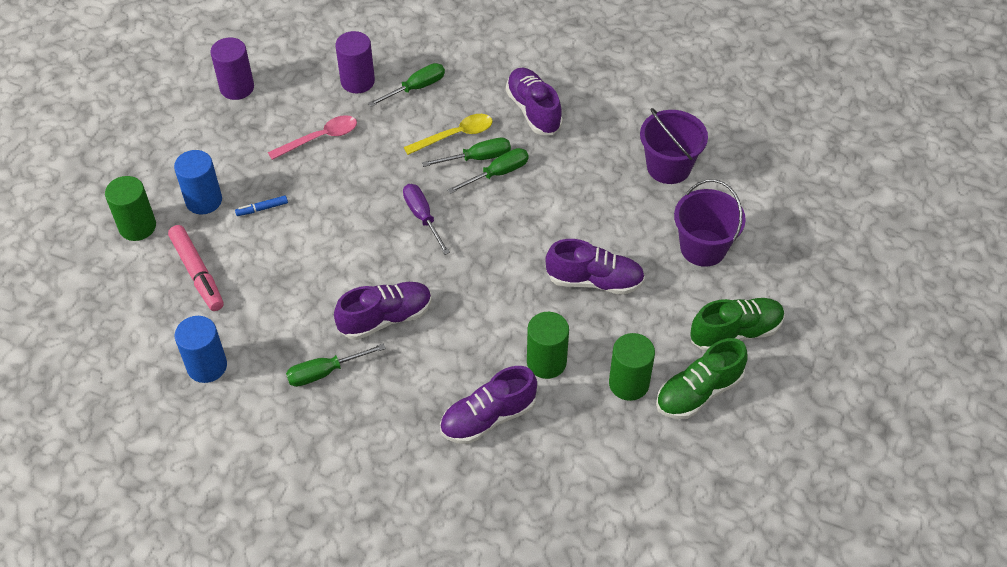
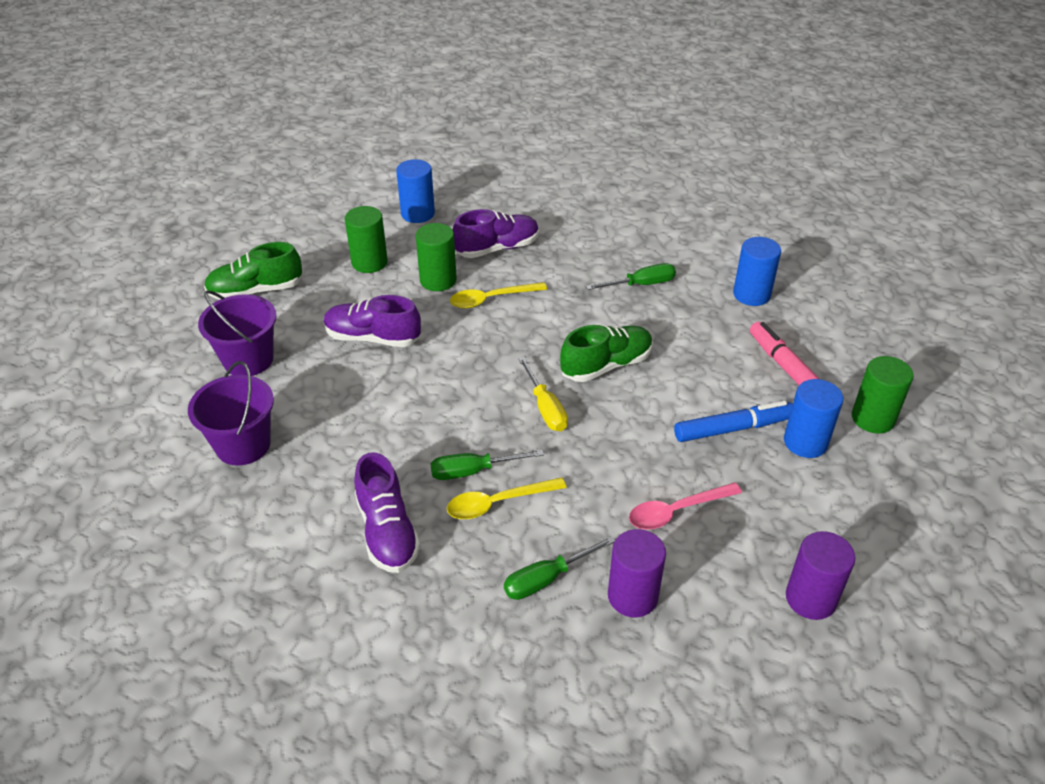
camera: 175 degrees left, 10 degrees down
(262, 208) = (733, 429): blue marker -> blue marker, size x2.00
(385, 318) = (586, 320): purple shoe -> none
(422, 217) = (545, 408): purple screwdriver -> yellow screwdriver
(485, 339) = (491, 299): none -> yellow spoon
(497, 173) = (451, 451): green screwdriver -> none
(594, 474) = (418, 214): none -> blue cylinder
(698, 392) = (311, 254): green shoe -> green shoe (606, 365)

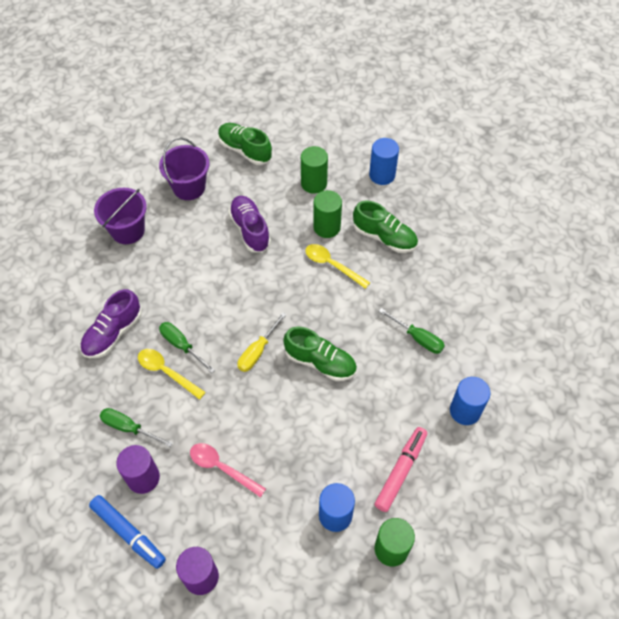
camera: 55 degrees right, 15 degrees up
(497, 248) = (384, 237): purple shoe -> green shoe
(733, 429) = (316, 465): blue marker -> blue marker (128, 533)

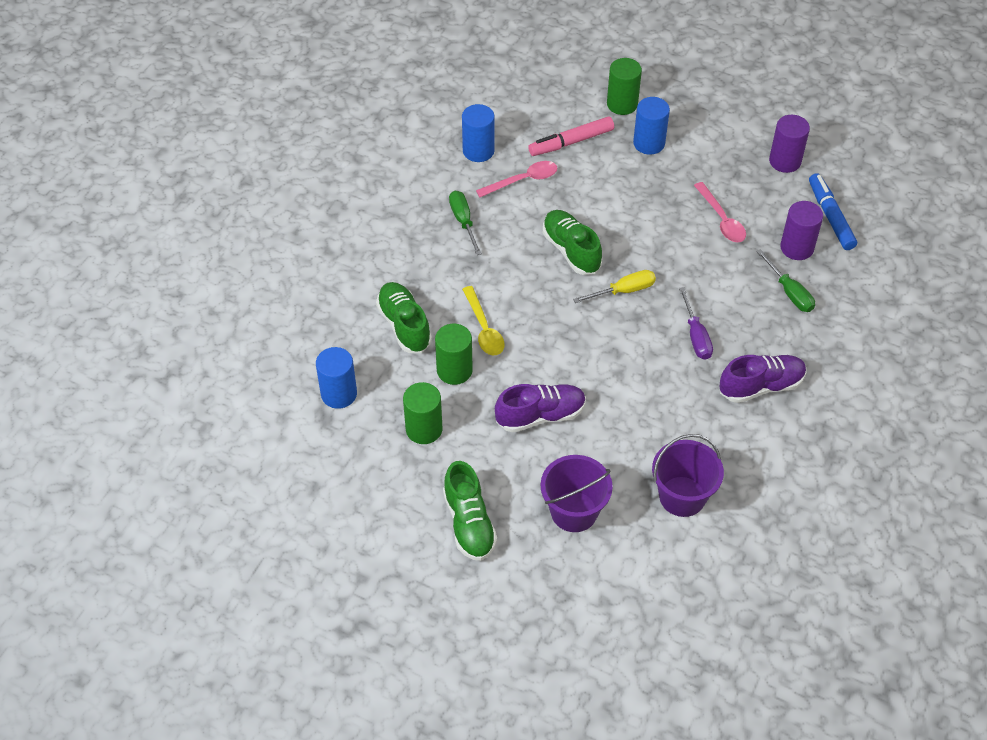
camera: 145 degrees left, 5 degrees down
(166, 372) = (726, 320): yellow spoon -> none
(182, 346) = (696, 336): green screwdriver -> purple screwdriver
(250, 230) = (540, 415): purple shoe -> purple shoe turned 120 degrees counterclockwise
(406, 404) = (523, 180): none -> pink spoon

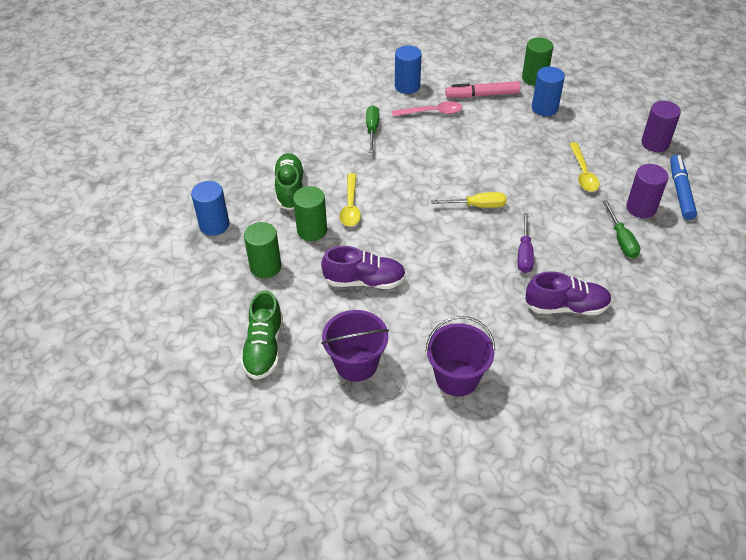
camera: 20 degrees right, 5 degrees down
(571, 250) = (447, 168): green shoe -> none
(721, 219) = (583, 173): pink spoon -> yellow spoon

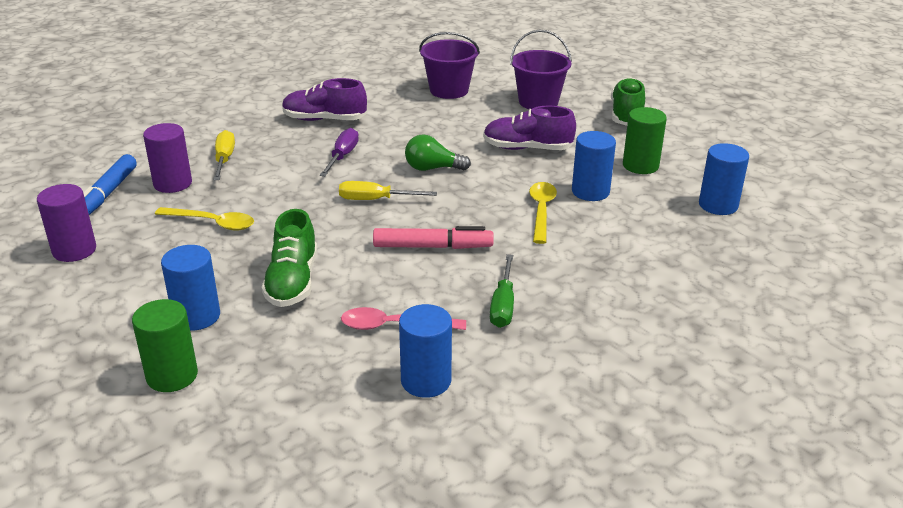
camera: 175 degrees left, 15 degrees down
(290, 189) = (627, 235): green shoe -> green shoe (292, 281)
(312, 230) = (590, 192): green cylinder -> blue cylinder
(443, 246) = (432, 168): none -> green light bulb
(482, 95) = (291, 350): pink marker -> pink marker (432, 247)
(583, 173) = (212, 223): yellow spoon -> yellow spoon turned 105 degrees clockwise
(621, 240) = (224, 159): green screwdriver -> yellow screwdriver

